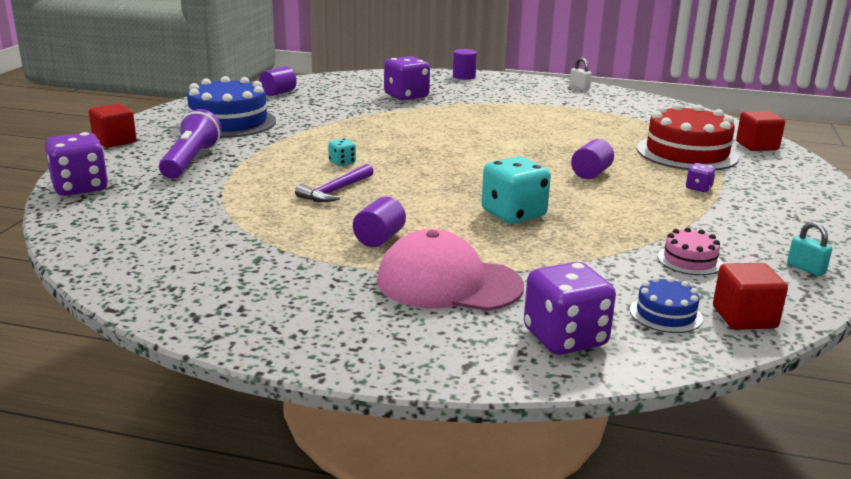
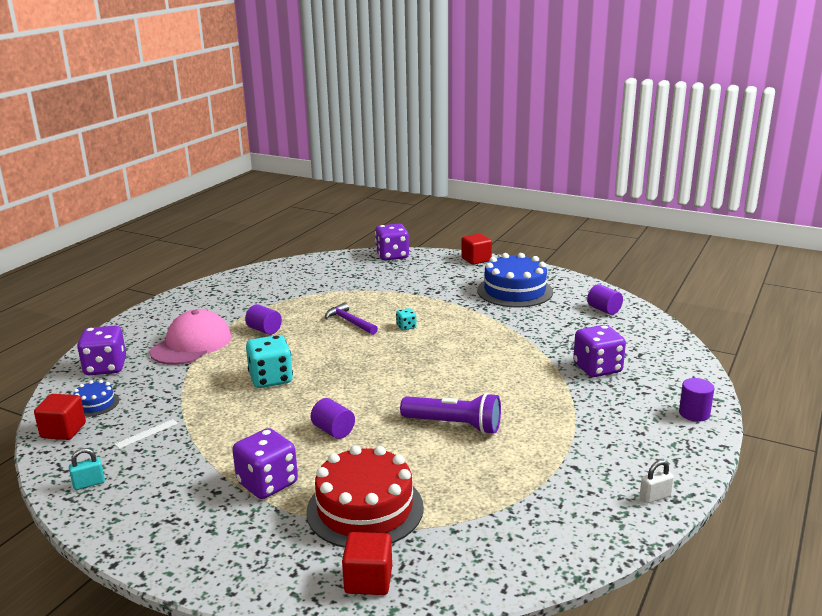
camera: 105 degrees right, 0 degrees up
(190, 161) = (427, 280): purple flashlight -> purple flashlight (454, 425)
(689, 260) = (146, 433): pink cake -> white ruler
(698, 188) = (267, 483): purple dice -> purple dice, size x2.09

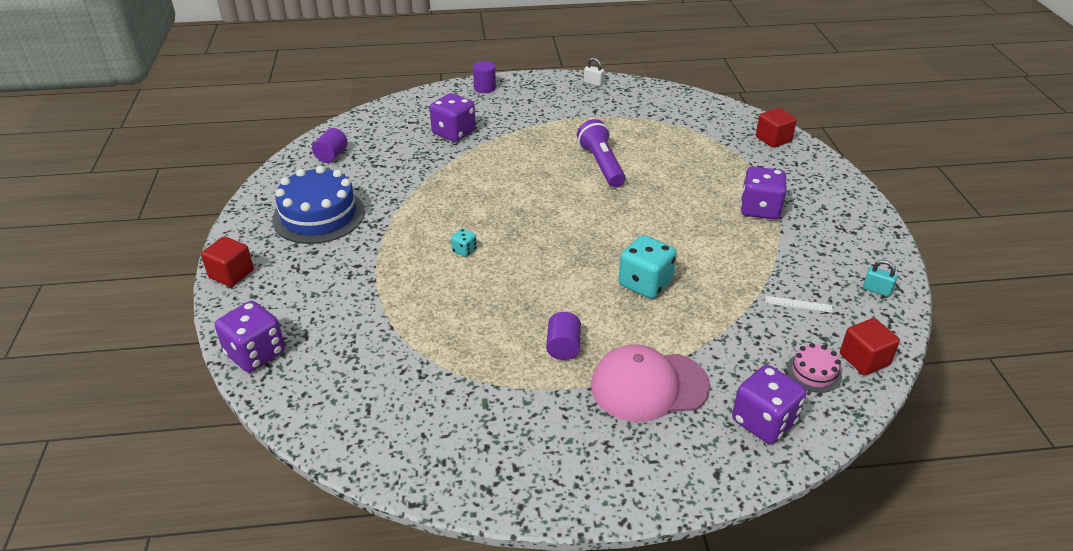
camera: 125 degrees left, 15 degrees up
(95, 404) = (814, 372): blue cake -> pink cake
(333, 431) = (672, 211): purple cylinder -> none
(350, 322) = (486, 293): purple hammer -> none
(365, 509) = (727, 163): red cake -> none

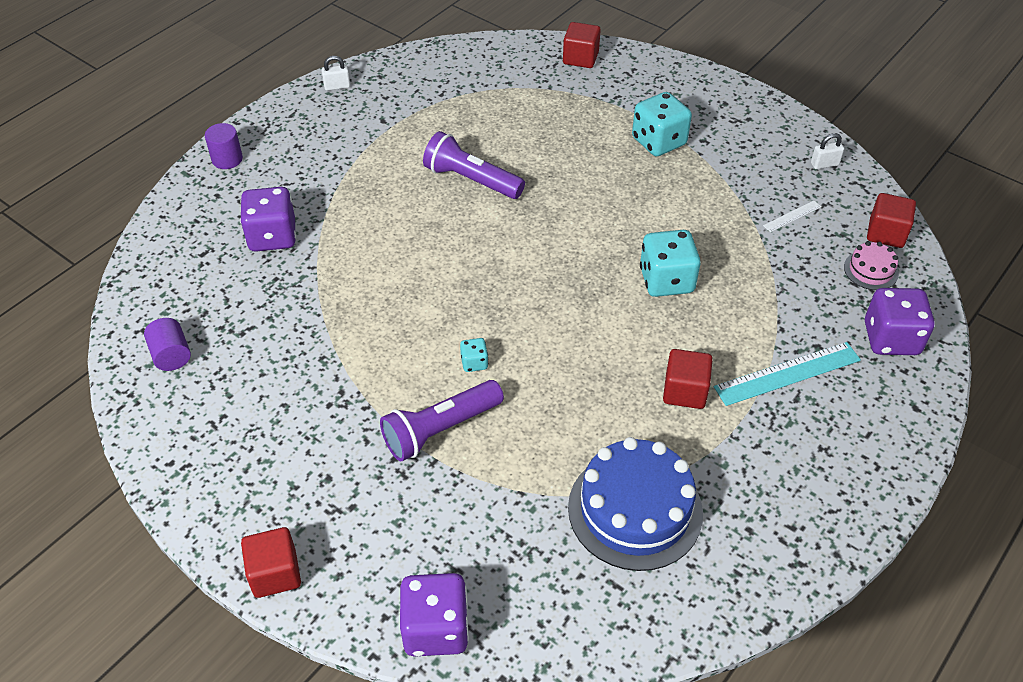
camera: 45 degrees left, 10 degrees up
(319, 215) = (268, 435): blue cake -> blue cake (635, 510)
(398, 269) = (440, 429): none -> purple flashlight
(563, 347) = (685, 391): purple cylinder -> red cube
(649, 386) = (787, 373): pink cap -> turquoise ruler
(759, 209) = (658, 142): purple dice -> turquoise dice
(876, 290) = (824, 164): turquoise padlock -> white padlock

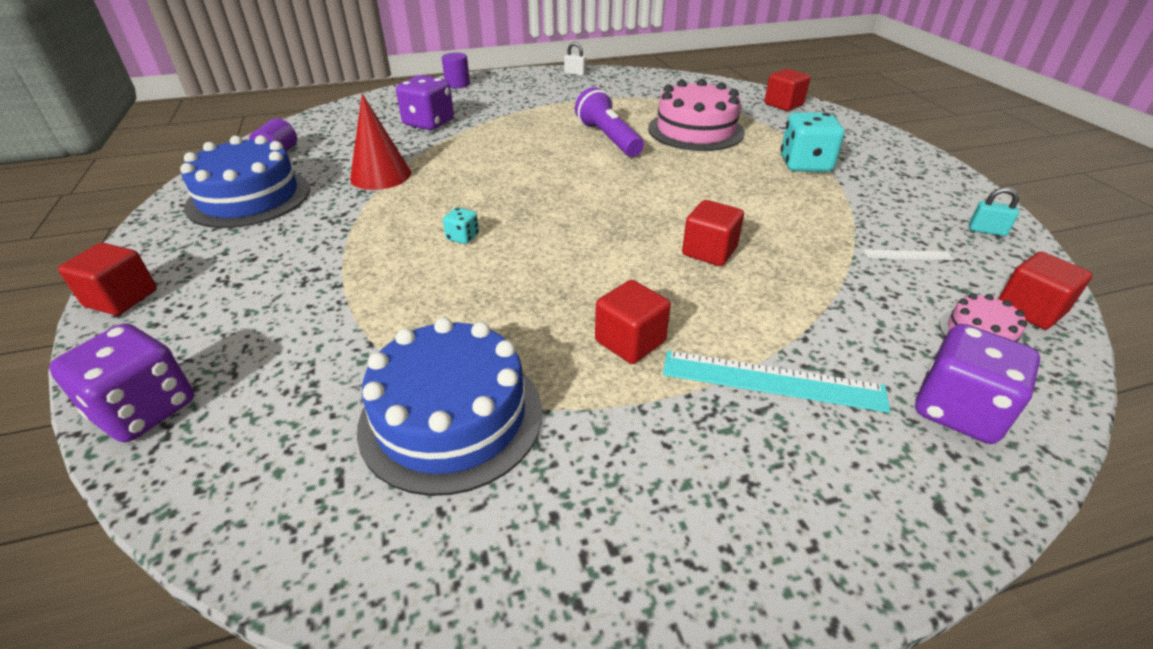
camera: 35 degrees right, 10 degrees down
(225, 421) = (249, 197): none -> blue cake
(316, 331) = (380, 175): none -> red cone
(440, 429) = (374, 267): purple flashlight -> none
(536, 133) = (695, 130): none -> pink cake
(666, 280) = (709, 251): turquoise dice -> red cube
(824, 164) = (986, 230): white padlock -> turquoise padlock

